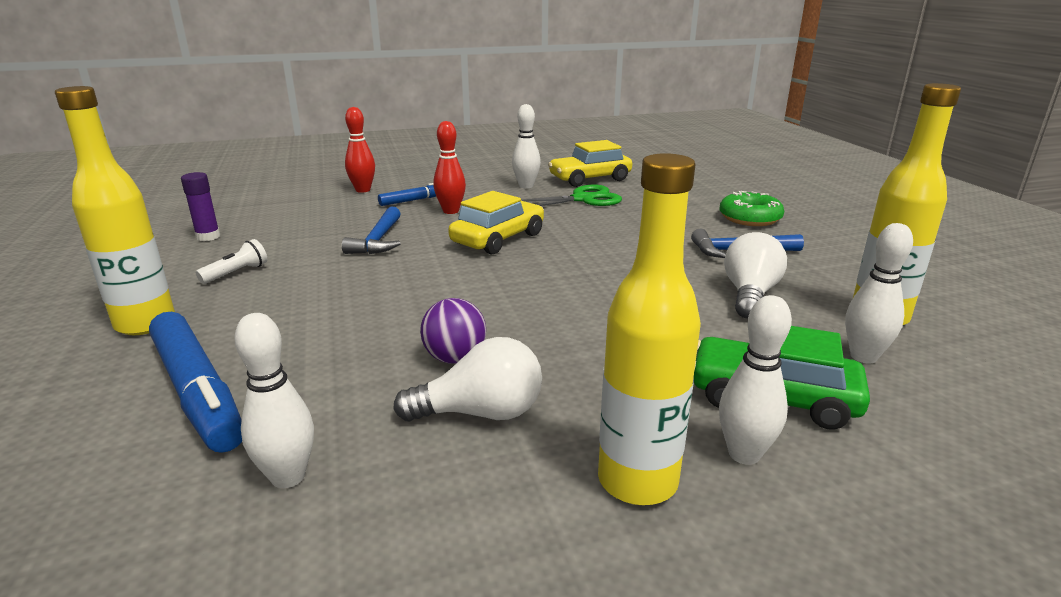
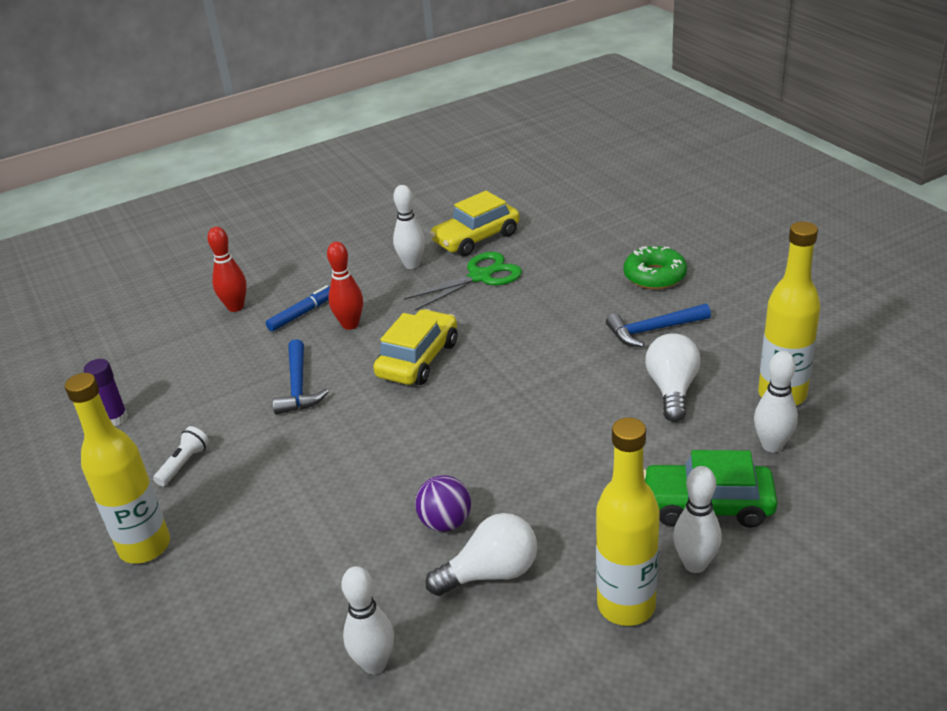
camera: 10 degrees left, 10 degrees up
(198, 392) = (250, 607): blue marker -> none

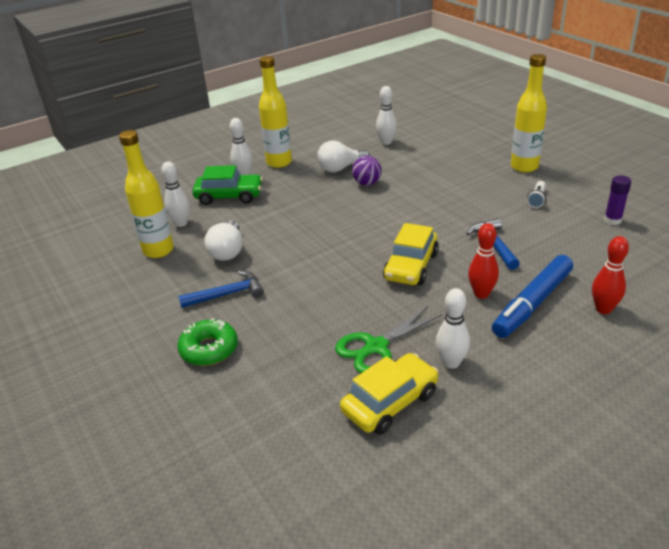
camera: 175 degrees right, 0 degrees up
(302, 314) = (532, 303): blue marker -> blue marker, size x1.83

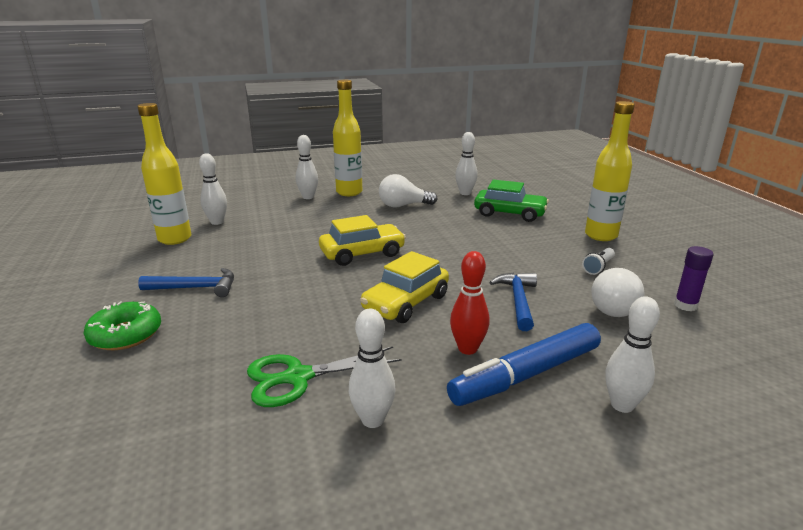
camera: 15 degrees right, 10 degrees down
(228, 251) = (234, 252): white light bulb -> white light bulb (613, 307)
(229, 196) = (280, 209): green car -> green car (509, 213)
(367, 183) = (419, 221): purple ball -> none
(390, 402) = (258, 449): yellow car -> yellow car (362, 253)
(603, 309) = (622, 405): red bowling pin -> white bowling pin

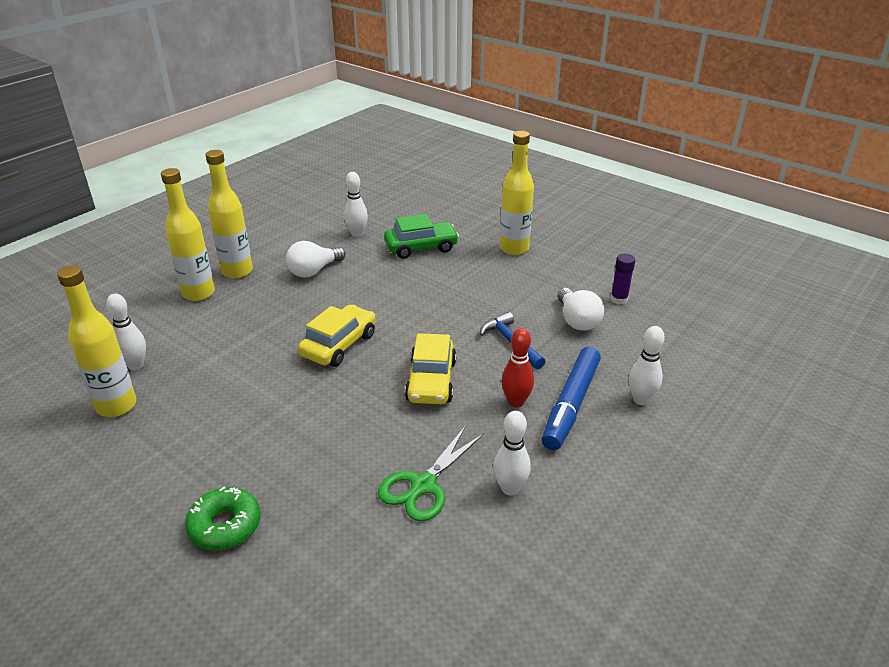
camera: 35 degrees left, 10 degrees up
(196, 288) = (225, 450): blue hammer -> none
(308, 197) = (198, 293): white bowling pin -> yellow bottle
(598, 267) = (538, 284): white flashlight -> none

